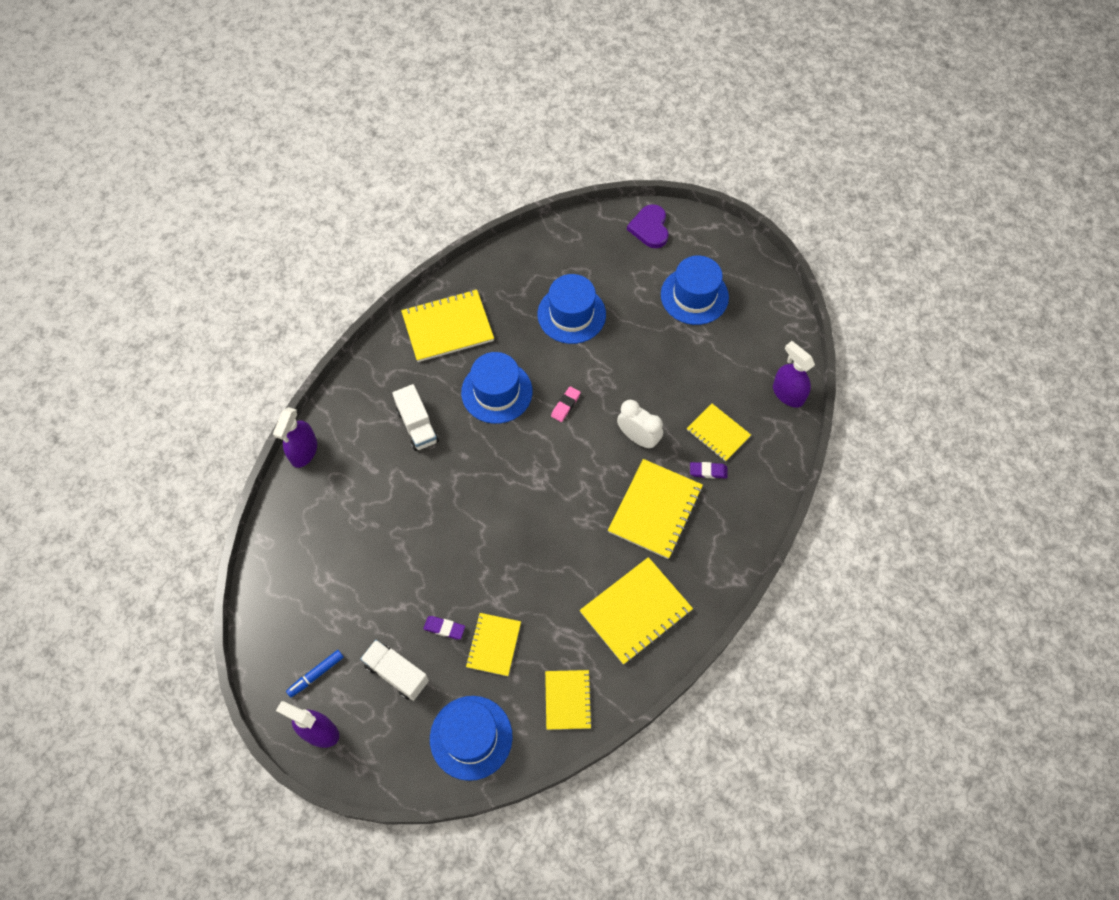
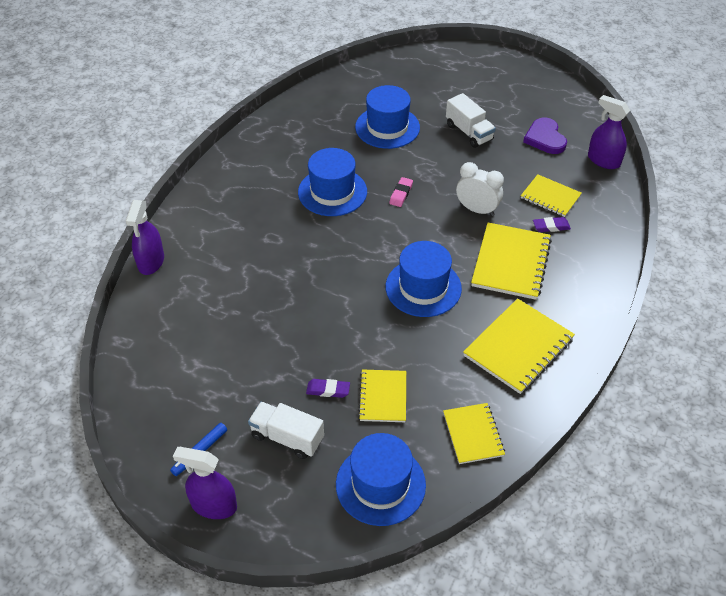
camera: 10 degrees left, 15 degrees down
(417, 426) = (261, 227): white truck -> white truck (469, 132)
(447, 327) = (273, 150): yellow notebook -> none
(650, 228) = (440, 60): purple heart -> purple heart (545, 138)
(694, 296) = (495, 102): blue hat -> blue hat (423, 287)

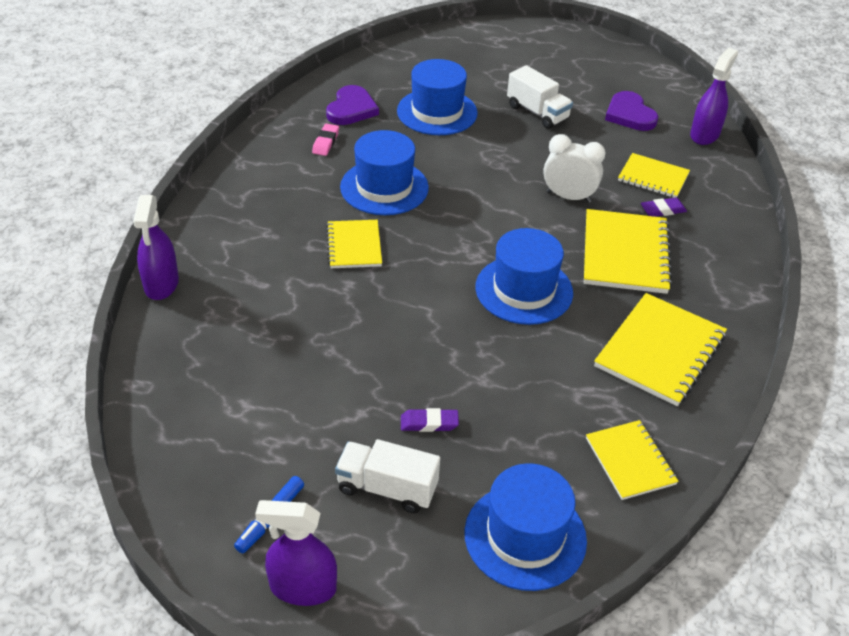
camera: 10 degrees left, 5 degrees down
(320, 121) = (351, 109): none -> purple heart
(383, 397) = (503, 425): yellow notebook -> yellow notebook (354, 246)
(401, 194) = (471, 185): pink eraser -> pink eraser (325, 142)
(603, 160) = (704, 134): purple spray bottle -> purple spray bottle turned 90 degrees clockwise

